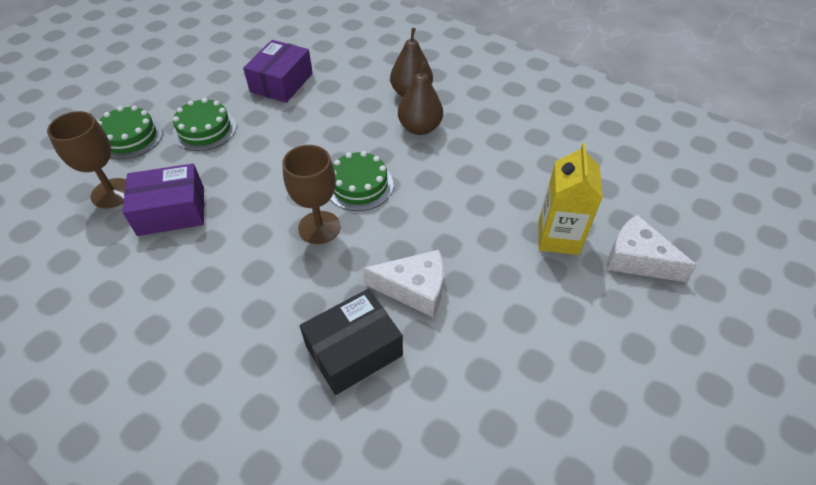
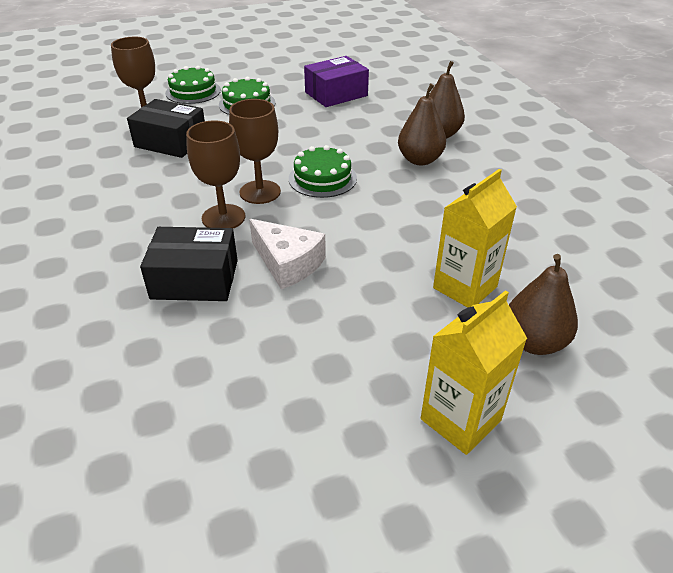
camera: 35 degrees right, 10 degrees down
(171, 211) = (171, 142): purple box -> black box
(313, 272) = (223, 217): none -> brown goblet
(637, 259) = (533, 342): white cheese -> brown pear
(650, 351) = (460, 420): none -> yellow carton

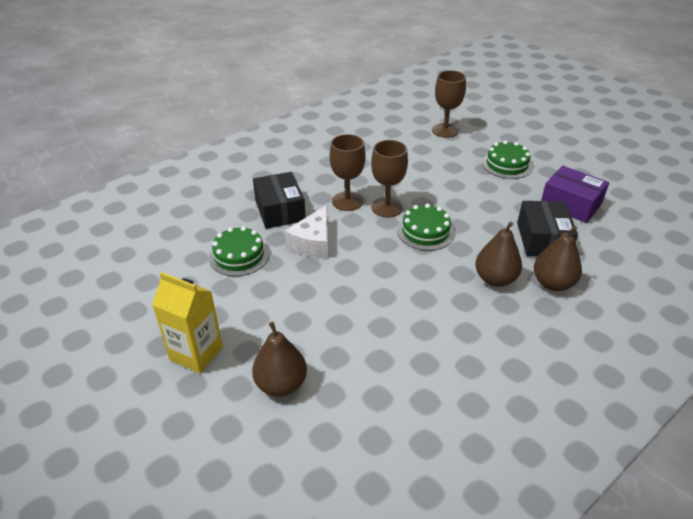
camera: 70 degrees right, 0 degrees up
(171, 142) = (422, 151): black box -> black box (542, 239)
(193, 91) = (501, 135): green cake -> green cake (239, 255)
(465, 287) = (328, 336): yellow carton -> none

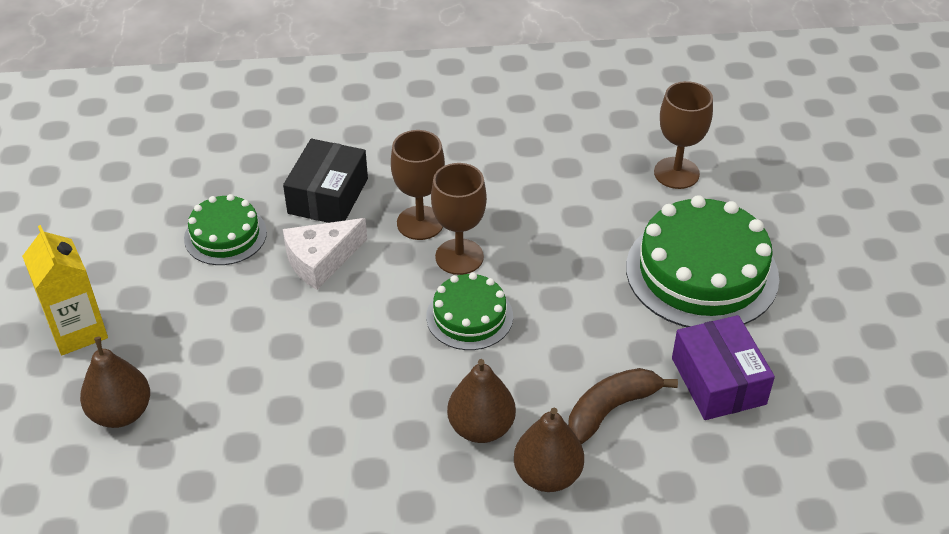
camera: 35 degrees right, 5 degrees up
(506, 164) = (701, 272): green cake -> green cake, size x1.80
(542, 239) = (611, 409): black box -> brown banana

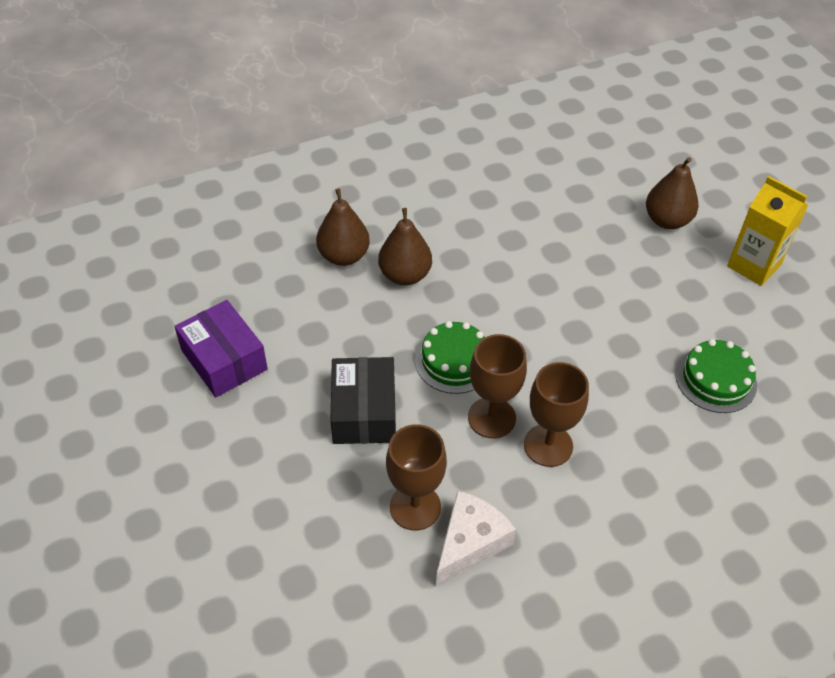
camera: 160 degrees right, 5 degrees up
(321, 260) = (613, 378): white cheese -> white cheese (470, 542)
(328, 196) = (656, 451): black box -> black box (364, 412)
(611, 409) = (309, 314): brown banana -> none
(676, 173) = (300, 599): brown goblet -> brown goblet (415, 507)
(701, 272) = (252, 467): green cake -> none

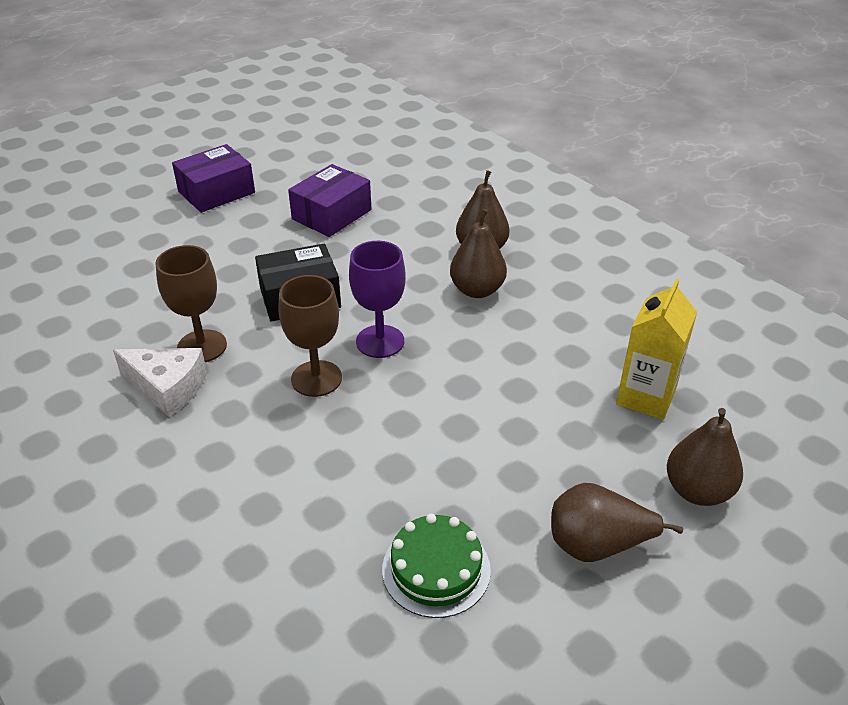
camera: 75 degrees right, 10 degrees down
(115, 465) = (216, 192): none -> purple box
(454, 361) = (380, 341): green cake -> purple goblet
(548, 445) = (292, 425): brown goblet -> none
(706, 286) = (597, 545): none -> brown pear
(753, 265) = (671, 600): yellow carton -> yellow carton (646, 397)

